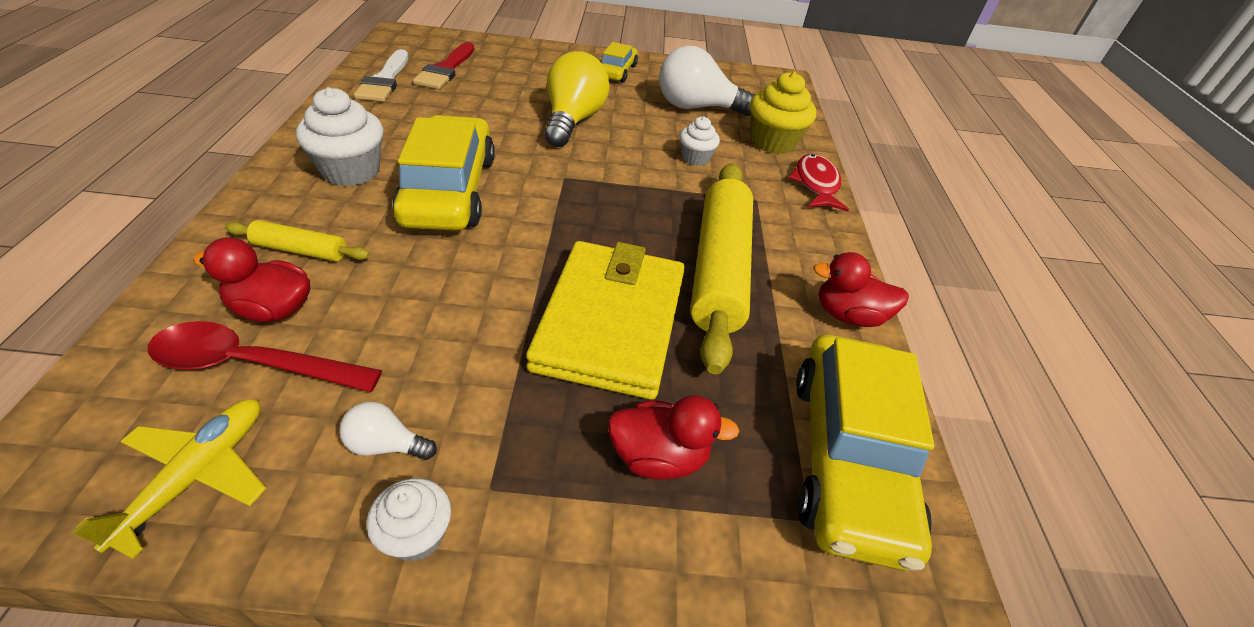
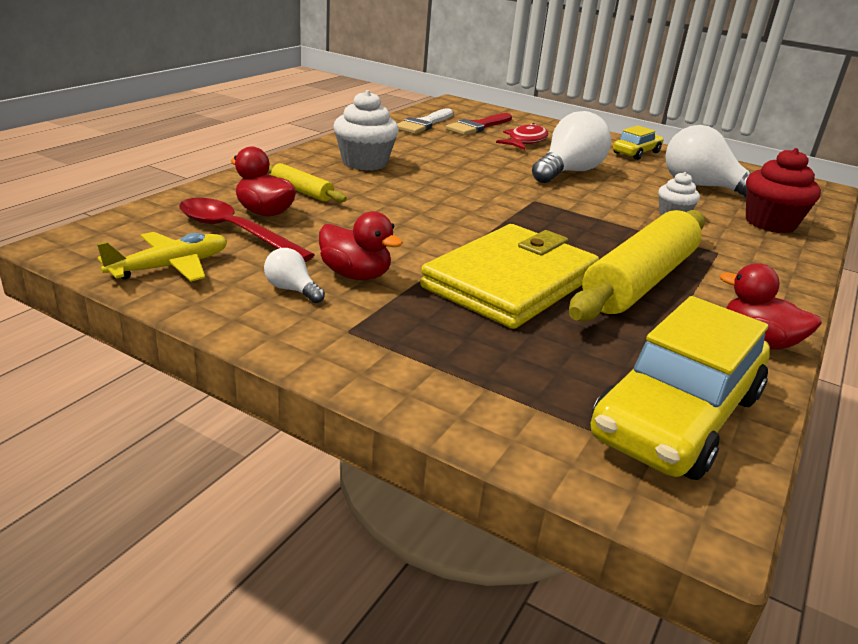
camera: 30 degrees right, 15 degrees down
(416, 535) = (281, 333): white cupcake -> none
(449, 190) = (431, 187): yellow car -> none
(573, 121) = (568, 172): yellow light bulb -> white light bulb
(659, 457) = (493, 358): red duck -> red duck (356, 275)
(773, 142) = (770, 223): yellow cupcake -> red cupcake
(816, 184) = (797, 258): red fish -> red fish (525, 141)

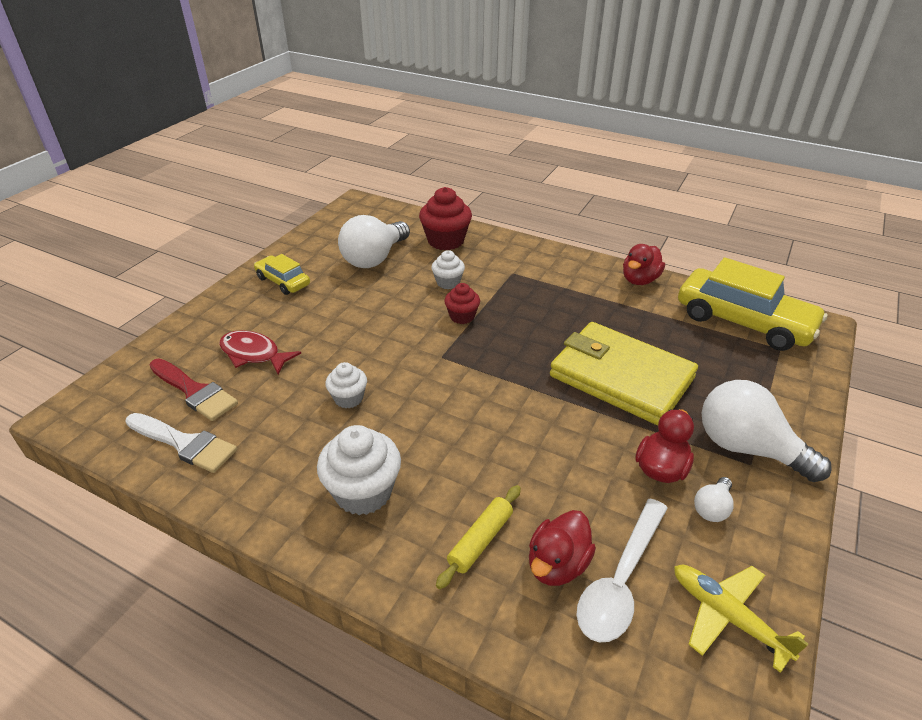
camera: 90 degrees left, 10 degrees up
(235, 232) = (620, 580): red spoon -> white spoon
(471, 165) = (348, 398): none -> white cupcake
(568, 172) = (355, 330): white light bulb -> white light bulb (747, 448)
(607, 215) = (462, 316): none -> red cupcake
(639, 281) = (583, 314): yellow rolling pin -> none

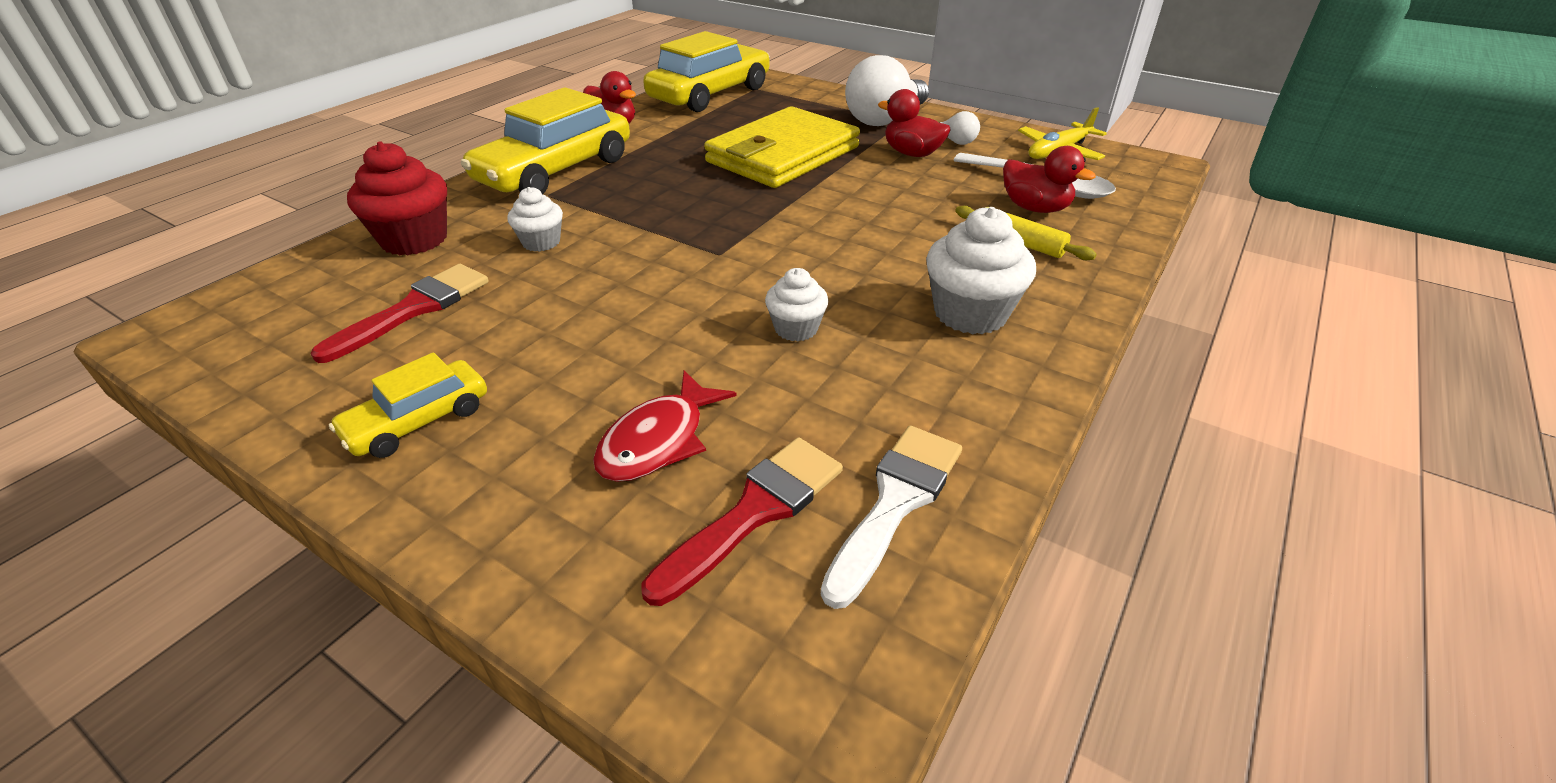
camera: 85 degrees left, 0 degrees up
(374, 258) = (415, 309): white light bulb -> red brush
(462, 316) = (634, 235): red cupcake -> none
(549, 269) = (555, 170): none -> yellow car

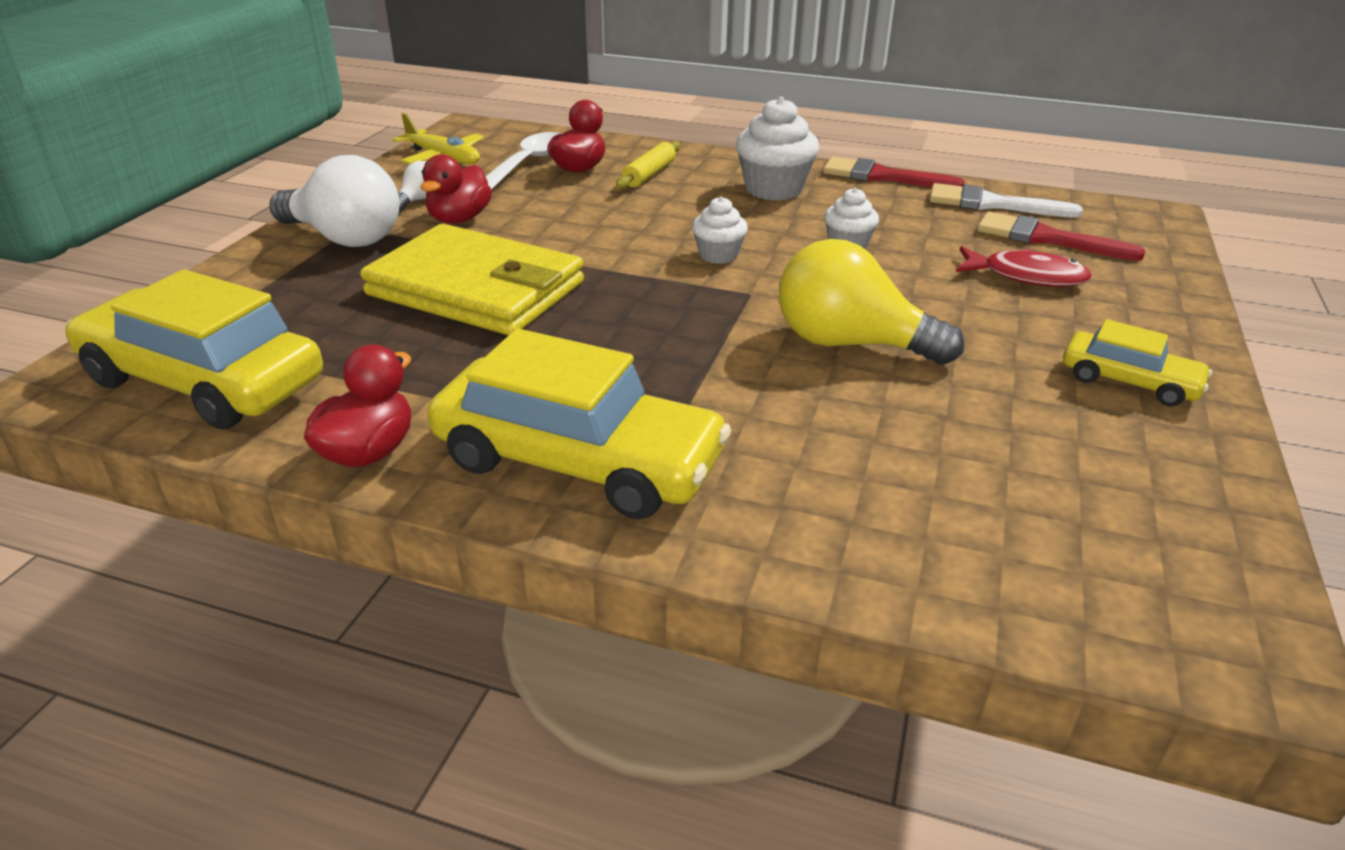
camera: 105 degrees left, 5 degrees down
(414, 239) = (863, 523): red cupcake -> none
(415, 309) = (999, 451): red brush -> red brush (882, 176)
(541, 242) = (798, 408): white cupcake -> white cupcake (718, 255)
(605, 282) = (850, 344): none -> yellow light bulb

